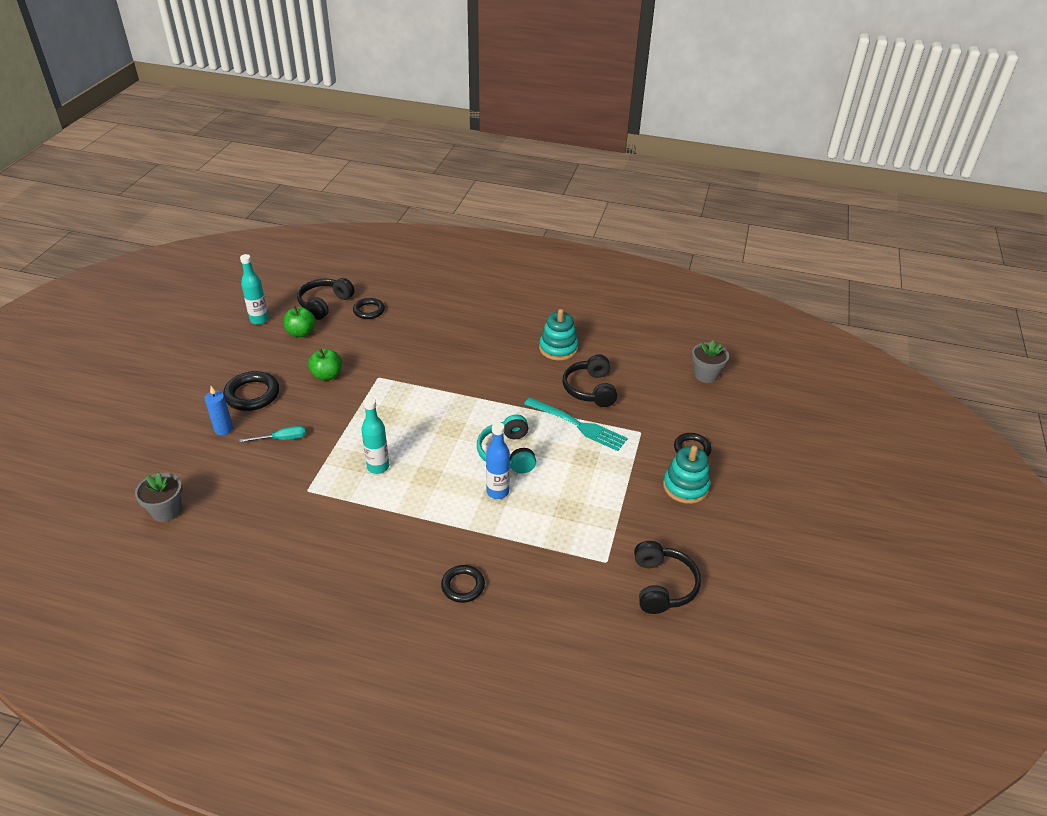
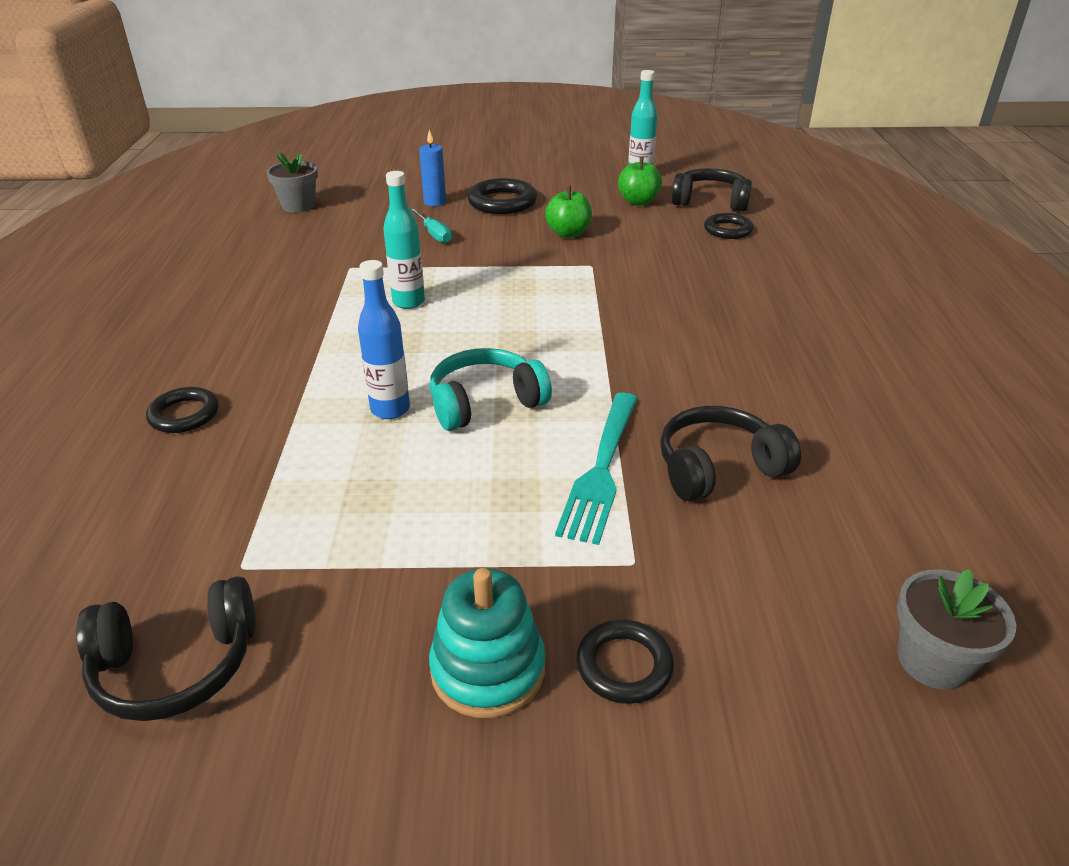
camera: 75 degrees right, 5 degrees down
(558, 348) = (807, 408): turquoise stacking toy -> none

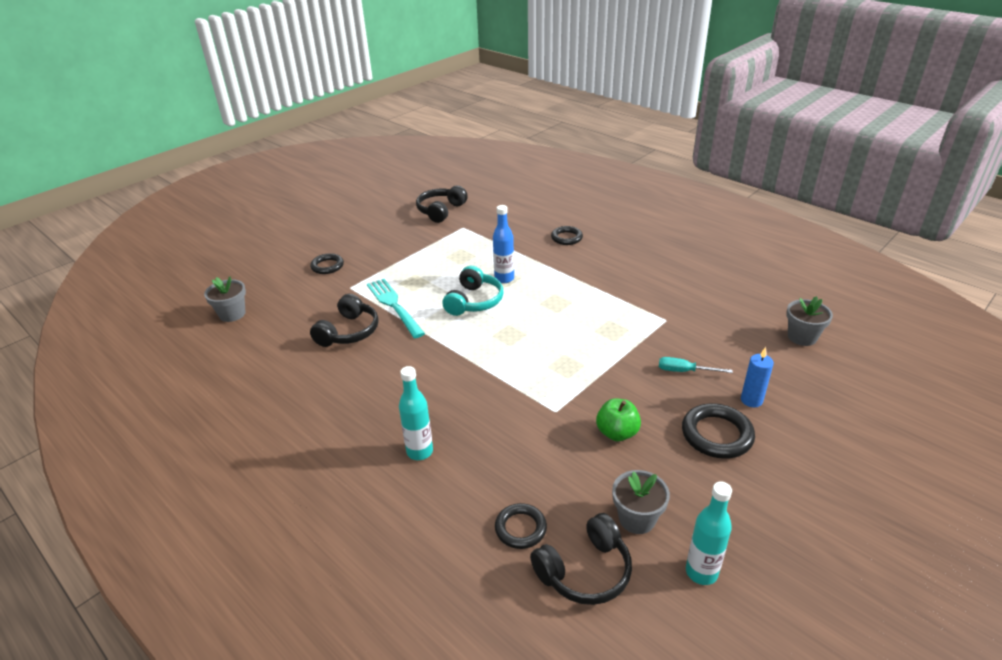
camera: 135 degrees right, 0 degrees up
(408, 302) = (595, 321): turquoise bottle -> turquoise bottle (420, 452)
(488, 669) = (364, 247): turquoise stacking toy -> none
(638, 202) = (637, 518): green apple -> grey flower pot

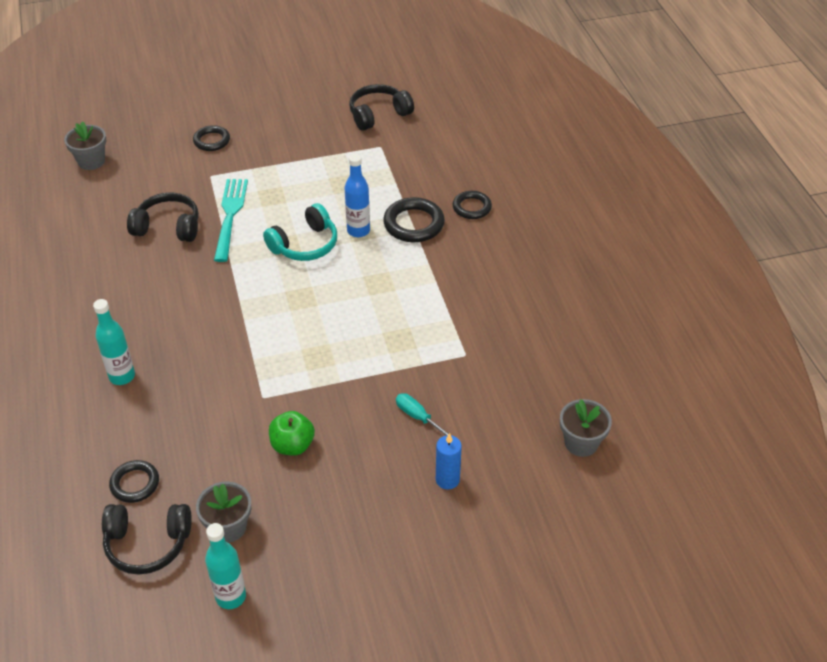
camera: 30 degrees right, 10 degrees up
(349, 332) = (168, 227): black headphones -> black headphones turned 135 degrees counterclockwise
(716, 435) = (376, 494): black ring -> black ring (414, 224)

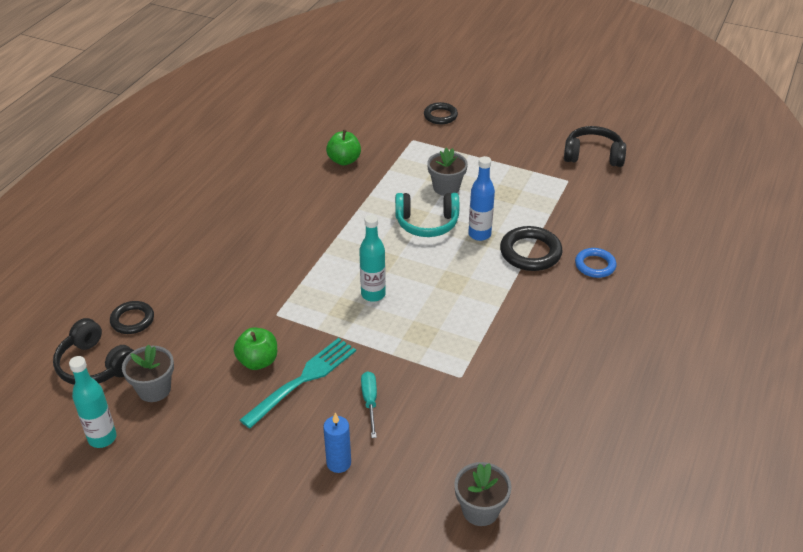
camera: 40 degrees right, 5 degrees down
(91, 161) = (342, 92): grey flower pot -> grey flower pot (446, 187)
(122, 376) = (204, 244): turquoise bottle -> turquoise bottle (373, 294)
(168, 227) = (344, 160): black headphones -> green apple
(230, 216) = (395, 174): turquoise fork -> turquoise fork (303, 380)
(472, 207) = (595, 265): black ring -> blue ring

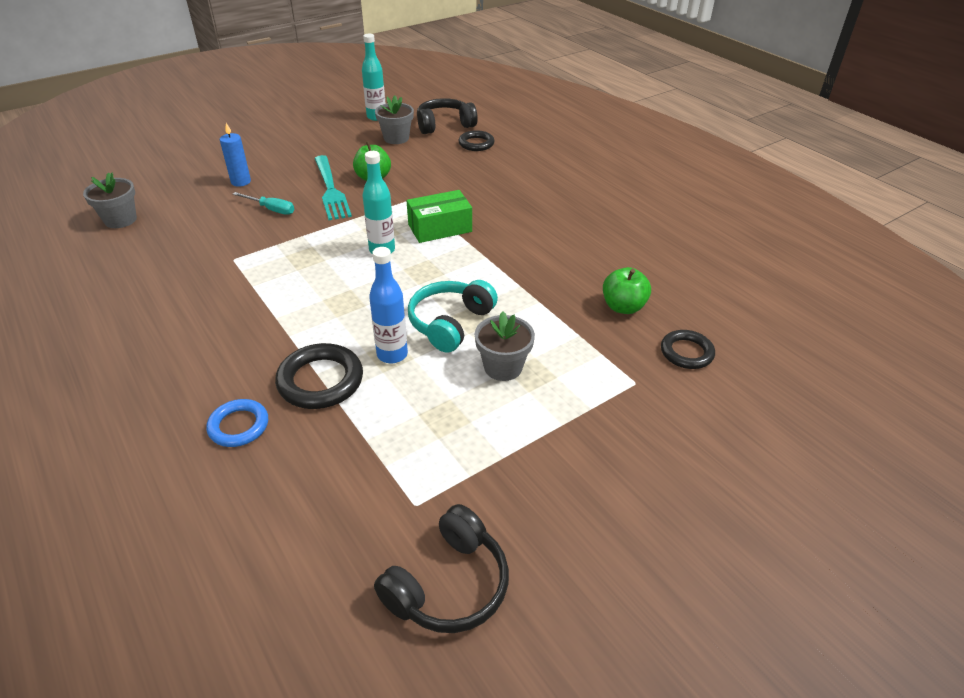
camera: 120 degrees right, 0 degrees up
(314, 277) = (440, 228): none -> green box
(440, 116) = (686, 440): black ring -> black ring (686, 352)

